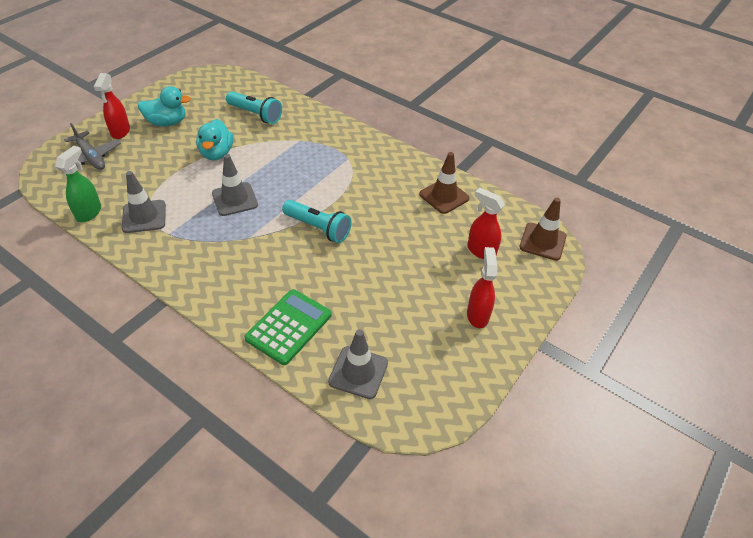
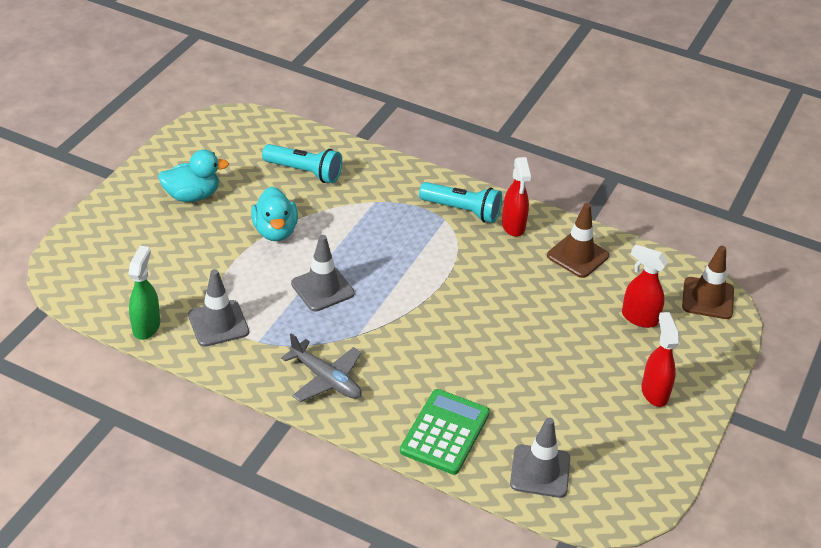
camera: 10 degrees left, 5 degrees down
(91, 157) = (114, 254): grey plane -> grey plane (326, 379)
(120, 132) = (136, 215): red spray bottle -> red spray bottle (513, 226)
(318, 228) = (438, 313): turquoise flashlight -> turquoise flashlight (462, 211)

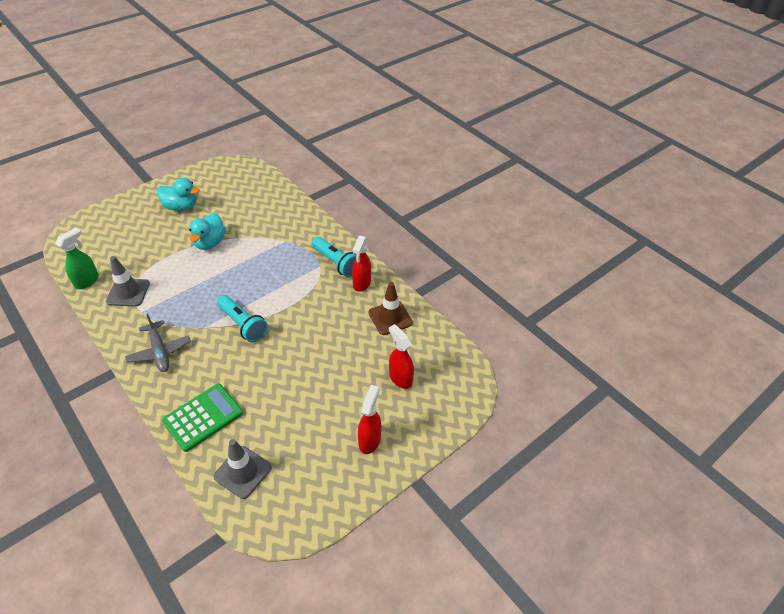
camera: 25 degrees right, 5 degrees up
(305, 172) = (258, 210): turquoise flashlight -> turquoise flashlight (243, 325)
(322, 288) = (207, 289): grey traffic cone -> none
(707, 298) = (462, 380): brown traffic cone -> none

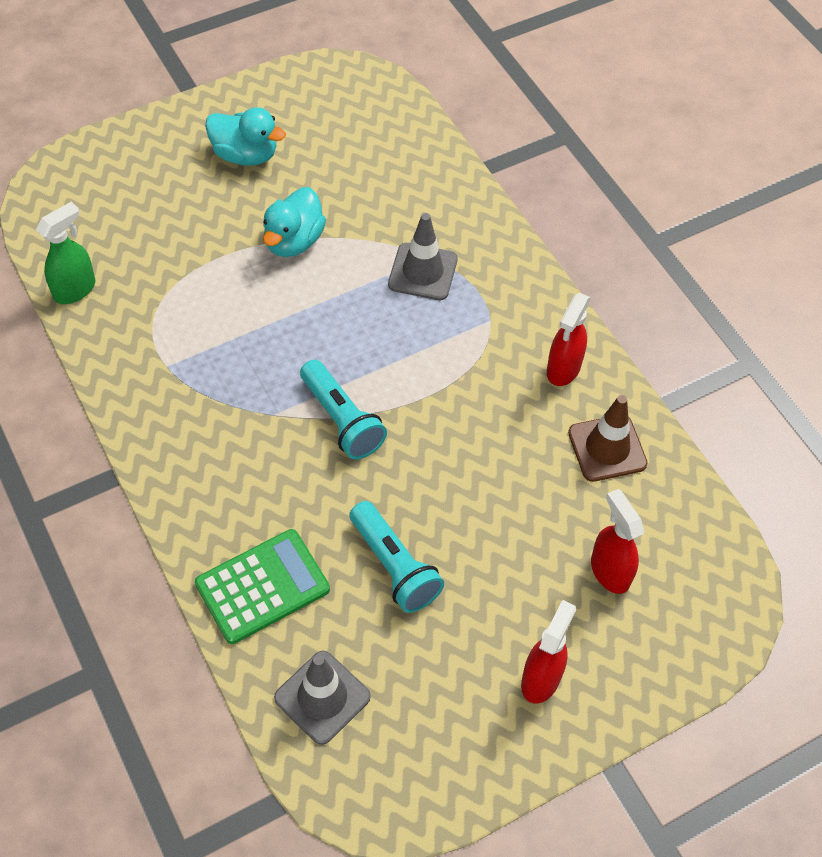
camera: 10 degrees right, 10 degrees up
(128, 292) = (145, 323): grey traffic cone -> grey traffic cone (422, 272)
(160, 352) = (195, 450): grey plane -> none
(336, 263) = (521, 319): turquoise flashlight -> turquoise flashlight (394, 567)

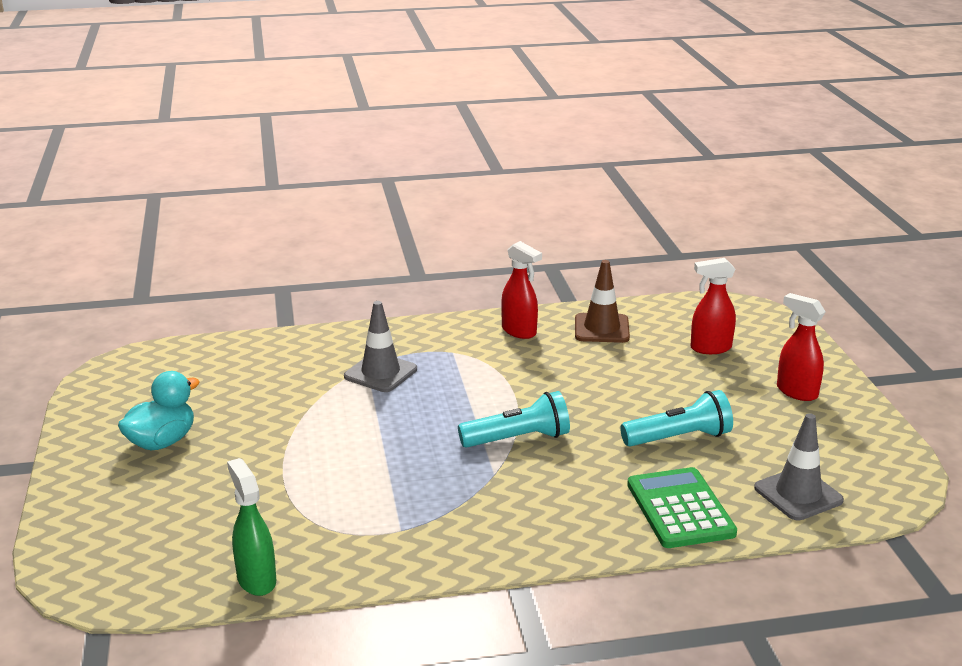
camera: 70 degrees left, 30 degrees down
(293, 241) = (295, 431): turquoise duck -> none

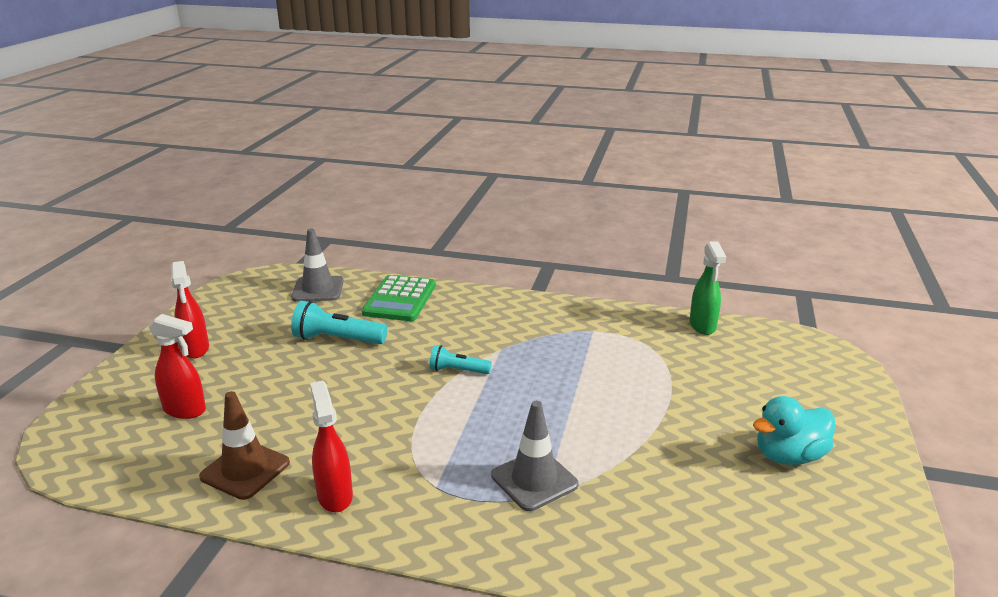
camera: 155 degrees left, 0 degrees up
(518, 439) = (457, 371): turquoise flashlight -> turquoise flashlight, size x0.62

